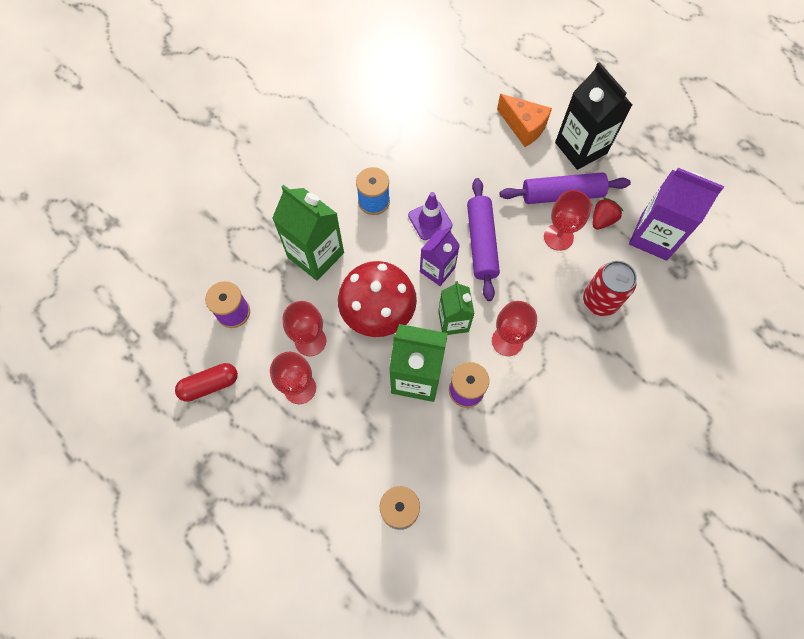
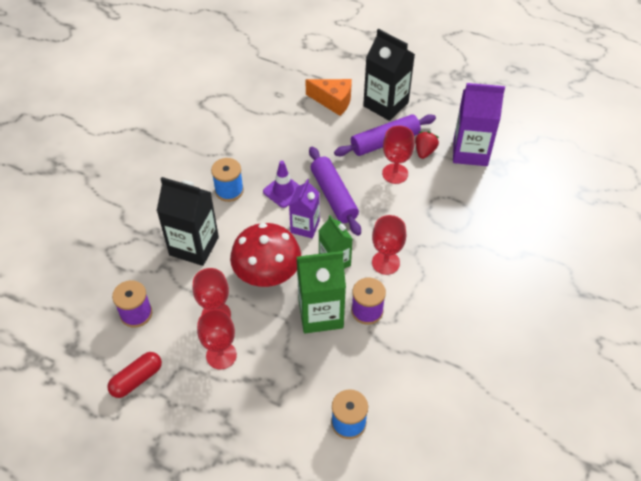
camera: 20 degrees left, 15 degrees down
(315, 255) = (194, 246): green carton -> black carton
(600, 301) = (448, 210): red can -> none

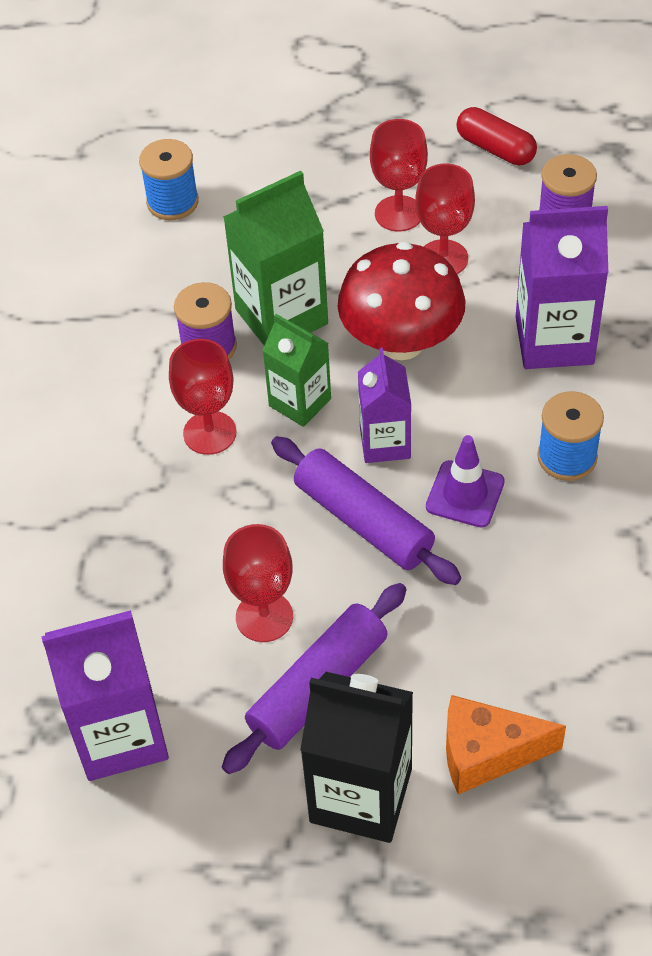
camera: 160 degrees right, 0 degrees up
(137, 379) = (495, 148): red capsule -> red capsule turned 75 degrees counterclockwise
(194, 246) = (554, 340): black carton -> purple carton
(424, 151) = (221, 696): red strawberry -> none

